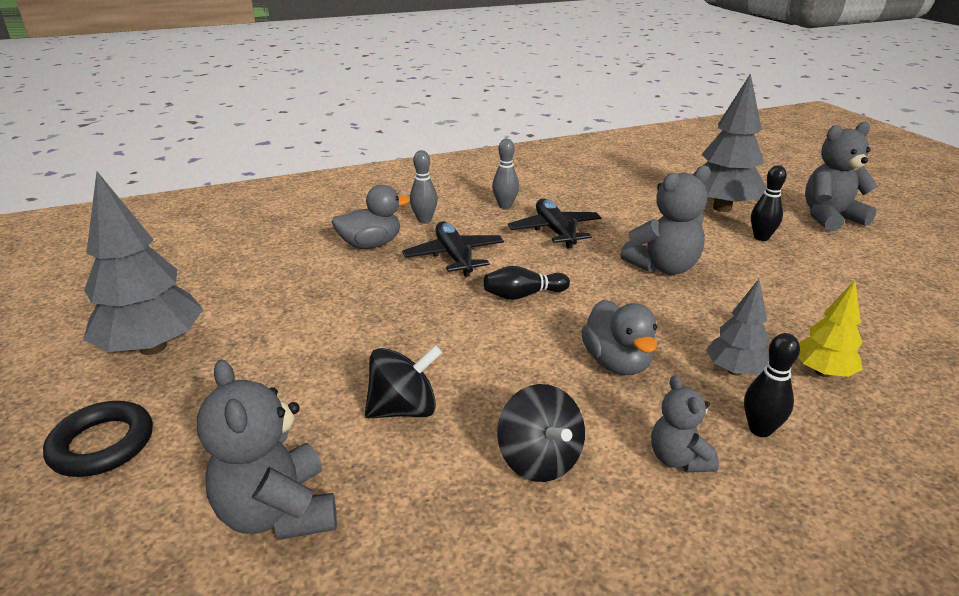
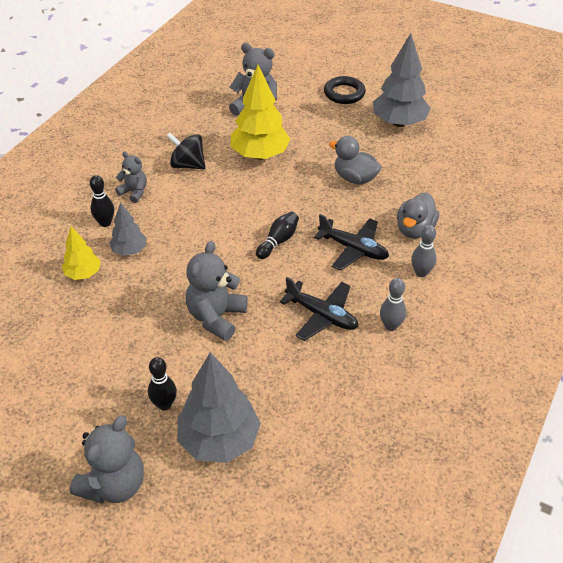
camera: 140 degrees right, 15 degrees up
(404, 409) = (260, 155): black spinning top -> yellow tree
(617, 363) = (191, 224): grey duck -> grey duck (355, 178)

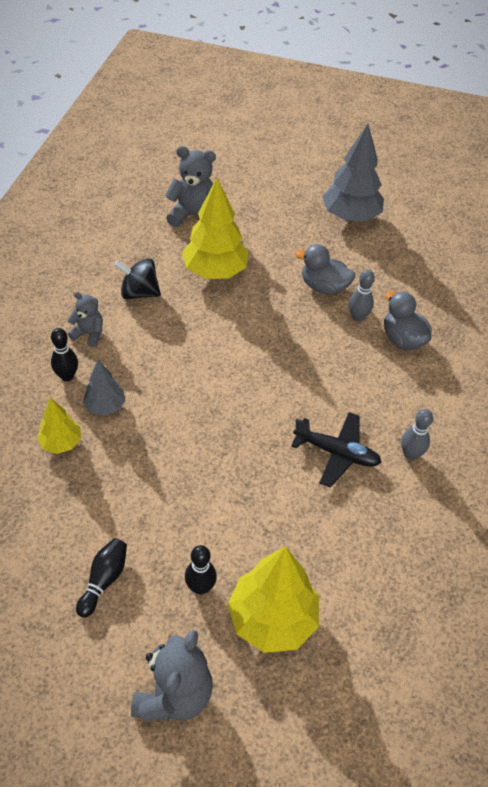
camera: 15 degrees left, 5 degrees up
(216, 317) = (225, 473): grey teddy bear -> none
(219, 440) = (272, 619): grey tree -> yellow tree
(278, 241) = (265, 372): black bowling pin -> black bowling pin (104, 580)
(344, 93) = (283, 188): black ring -> none
(353, 249) = (346, 370): black plane -> none
(415, 229) = (402, 339): grey duck -> grey duck turned 135 degrees clockwise
(421, 273) = (423, 388): grey bowling pin -> grey bowling pin (358, 317)

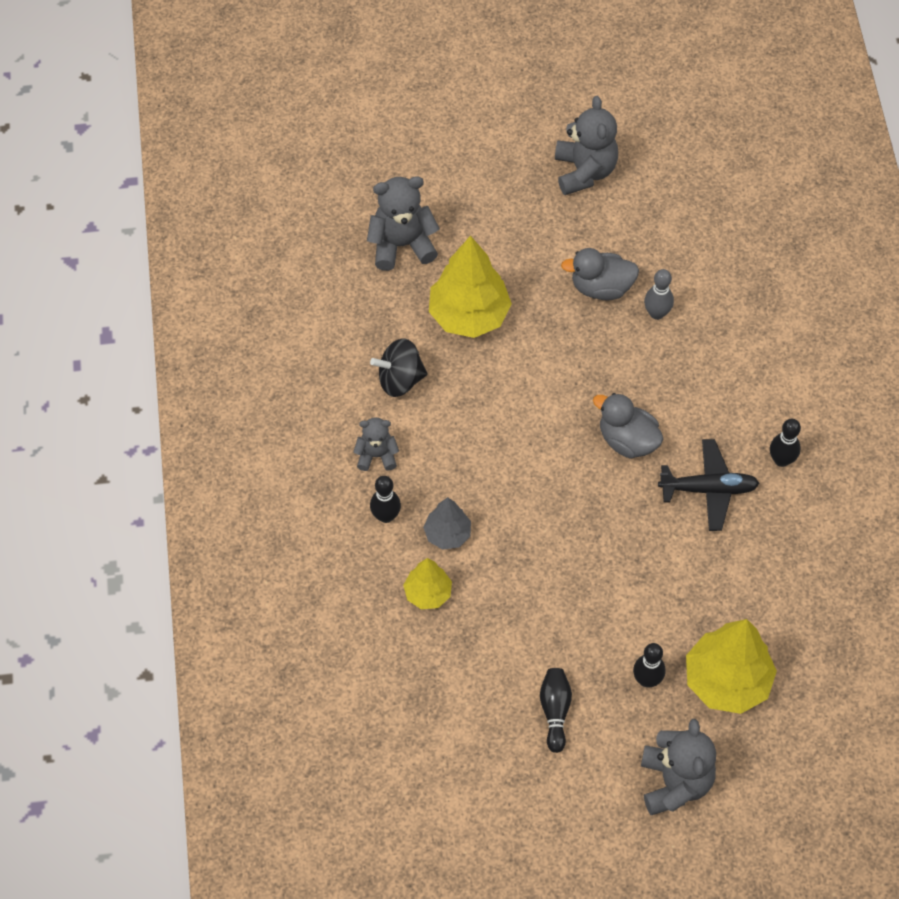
camera: 20 degrees left, 10 degrees up
(350, 216) = (584, 171): grey tree -> grey teddy bear
(402, 339) = (716, 323): grey duck -> grey duck (627, 440)
(410, 454) = (781, 460): grey bowling pin -> black bowling pin

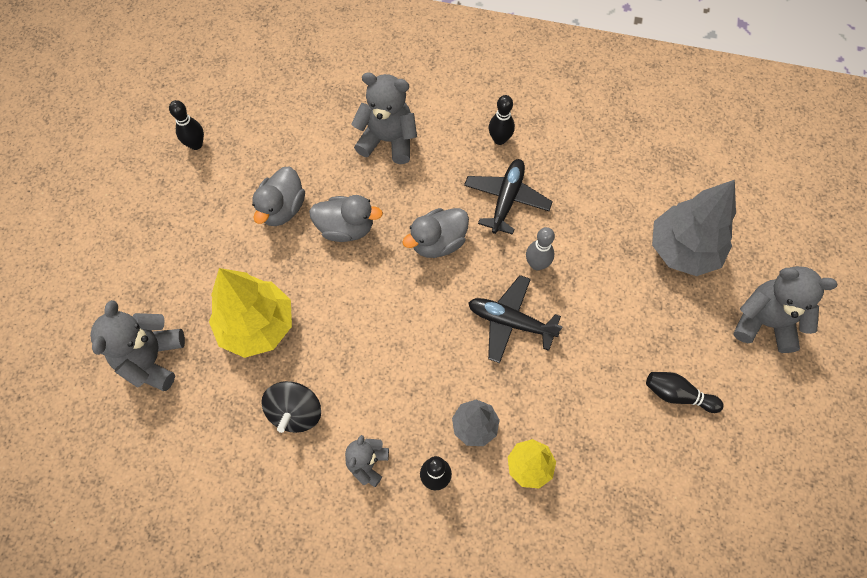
camera: 70 degrees left, 5 degrees up
(568, 534) = (510, 322): none -> black plane
(584, 171) = (161, 179): grey teddy bear -> grey teddy bear (388, 140)
(605, 352) = (346, 228): none -> grey duck
(647, 680) = (666, 309): black bowling pin -> black bowling pin (196, 144)
(657, 313) = (327, 176): grey bowling pin -> grey bowling pin (537, 264)
(727, 681) = (683, 250): yellow tree -> grey tree

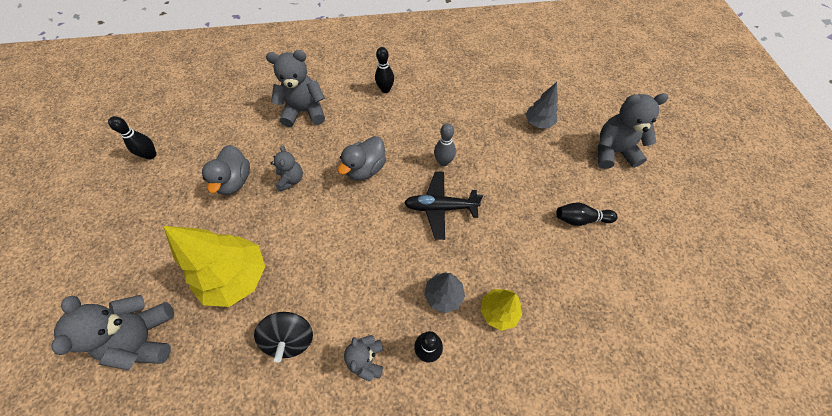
camera: 20 degrees left, 5 degrees down
(346, 228) = (291, 180): grey duck -> grey teddy bear
(506, 199) = (405, 126): black plane -> none
(683, 250) = (538, 123): grey tree -> grey tree, size x0.55

